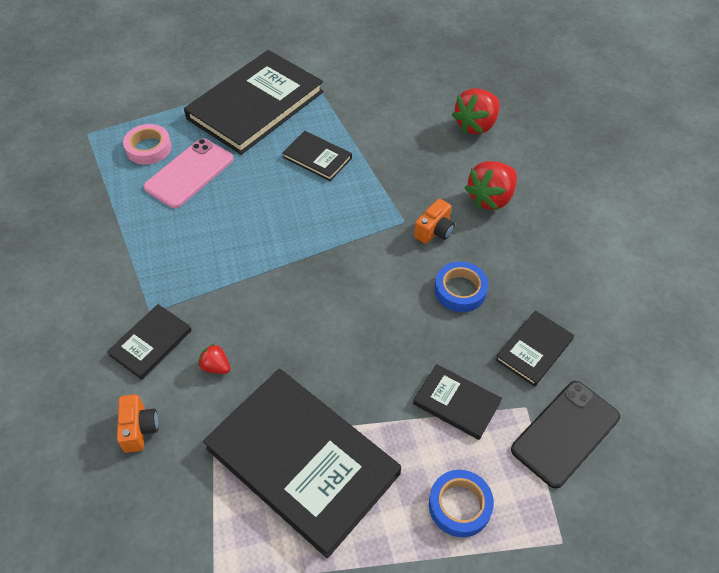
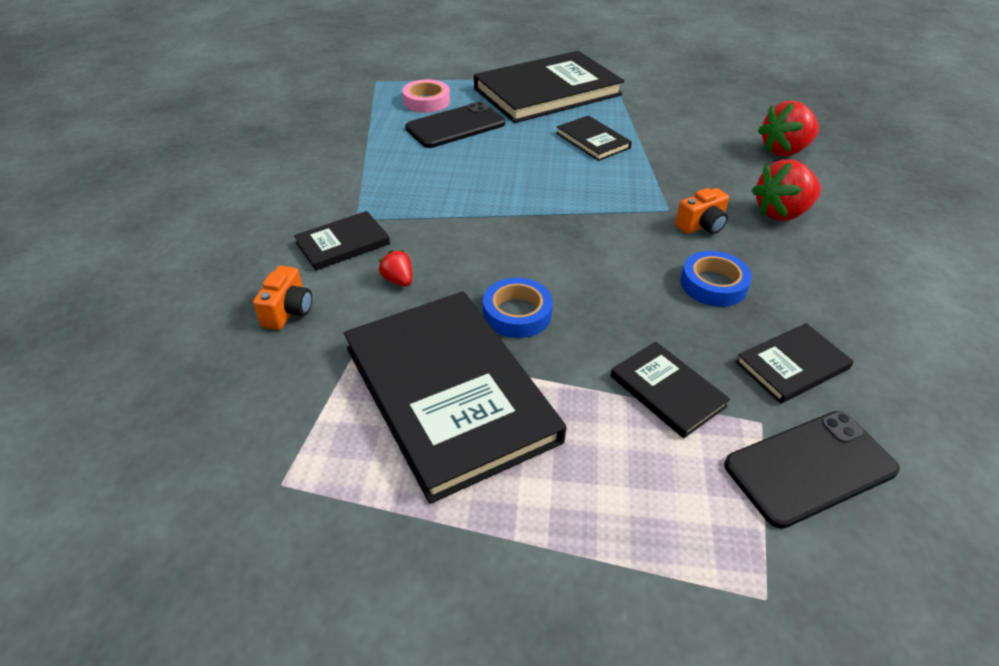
camera: 20 degrees right, 10 degrees down
(189, 173) = (455, 126): pink phone -> black phone
(460, 505) = (630, 503): blue tape -> blue tape (517, 313)

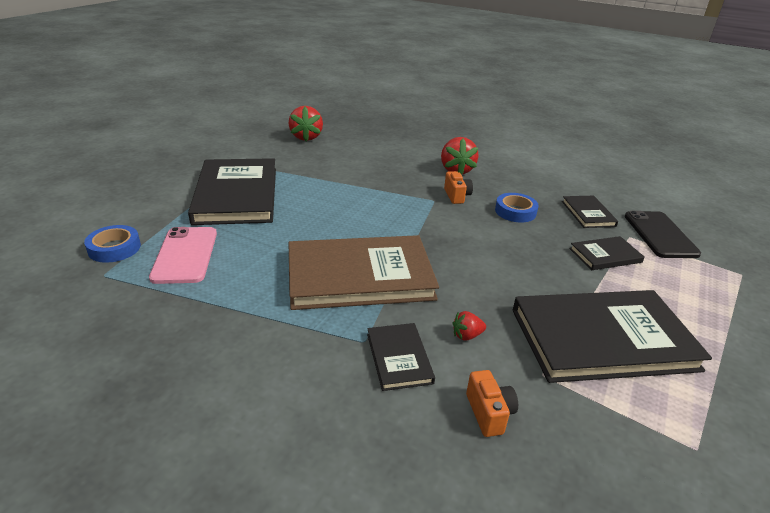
camera: 70 degrees left, 10 degrees down
(288, 311) = (489, 413): orange camera -> orange camera turned 45 degrees clockwise
(426, 101) = (185, 255): pink tape -> pink phone
(455, 126) = (248, 251): black phone -> none
(457, 194) = (360, 276): none -> brown book
(517, 313) = (524, 288): blue tape -> blue tape (114, 248)
(592, 141) = (329, 199): black book -> none
(784, 150) = (393, 147): red strawberry -> red strawberry (306, 137)

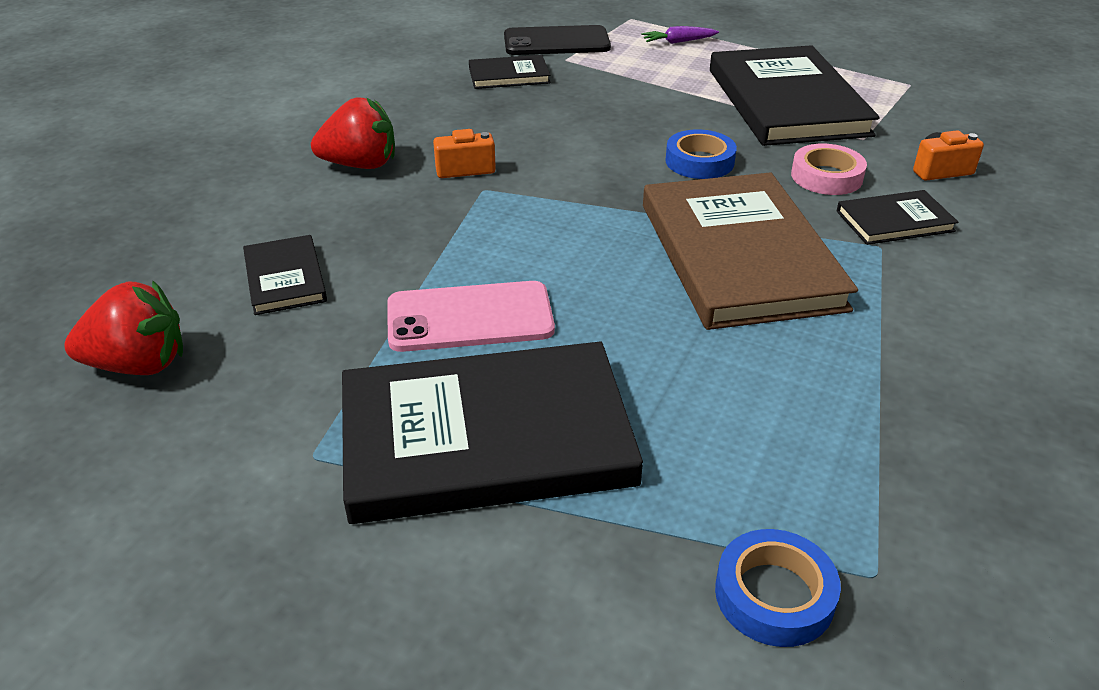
camera: 90 degrees left, 5 degrees up
(185, 255) = (756, 465): pink phone -> pink phone (470, 318)
(467, 335) = (826, 176): red strawberry -> pink tape
(515, 211) = (511, 124): blue tape -> blue tape (699, 161)
(605, 255) = (617, 79): black book -> black book (285, 278)
(703, 294) = (678, 42): none -> purple carrot

